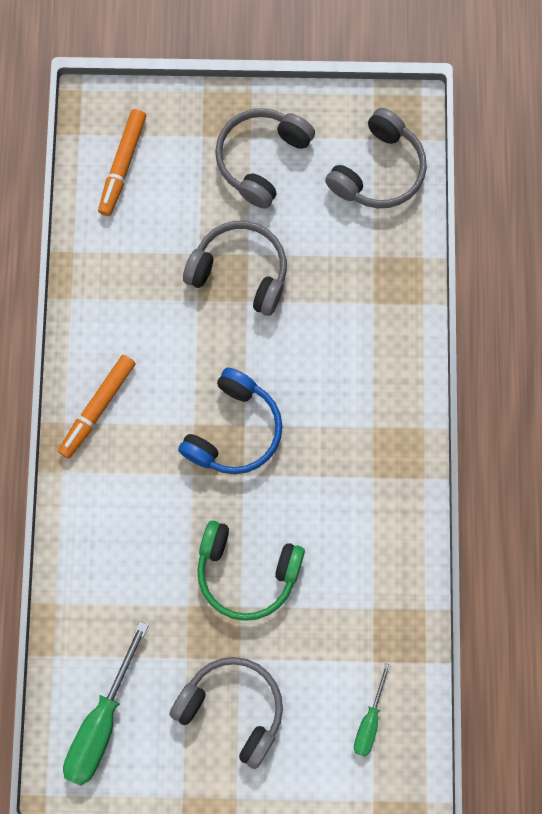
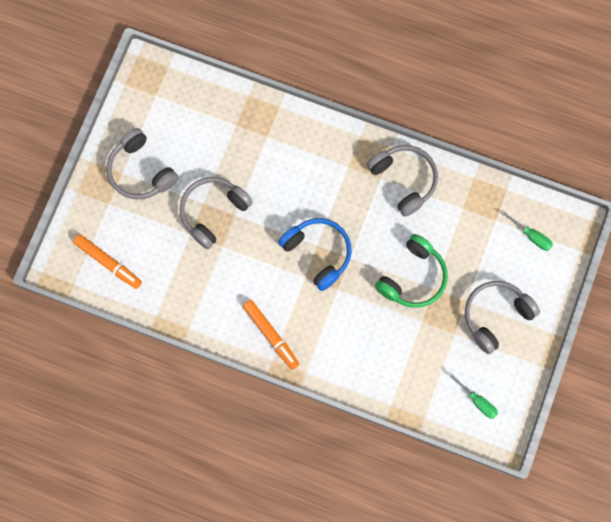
camera: 70 degrees left, 0 degrees up
(102, 722) = (477, 400): green screwdriver -> green screwdriver, size x0.56
(378, 170) = (178, 101): grey headphones -> grey headphones (404, 180)

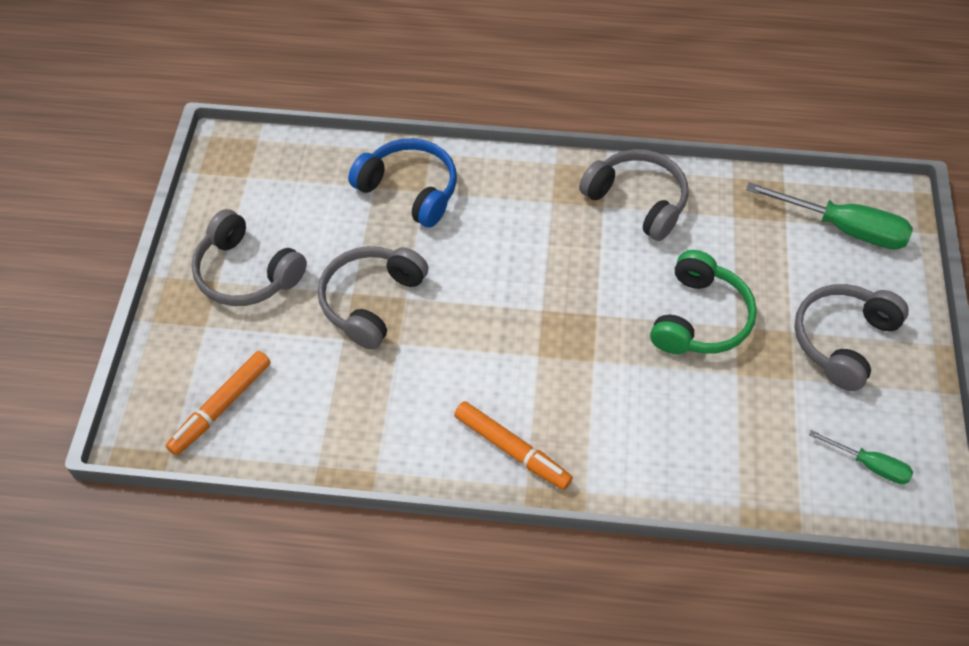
camera: 15 degrees left, 20 degrees down
(108, 262) = (221, 407): orange marker -> orange marker turned 105 degrees clockwise
(318, 253) = (547, 319): blue headphones -> blue headphones (409, 190)
(531, 235) = (843, 228): green screwdriver -> green screwdriver, size x1.79

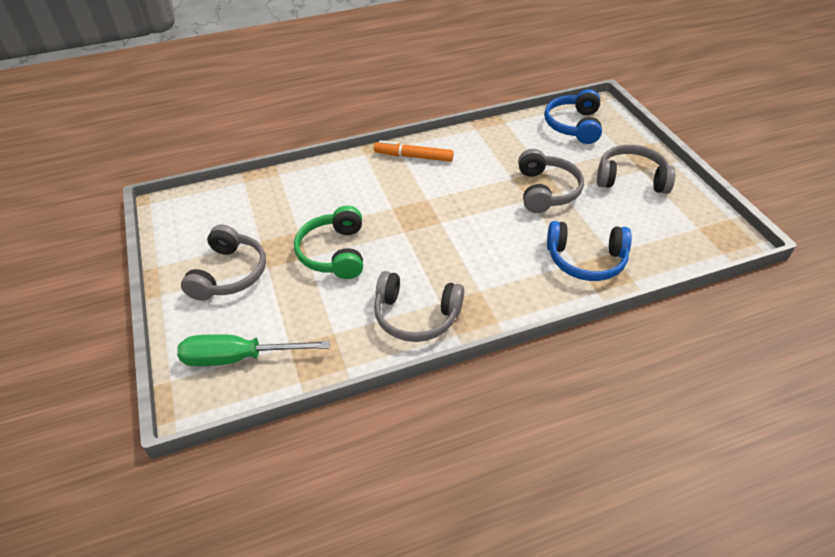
camera: 155 degrees right, 10 degrees down
(221, 407) = (574, 125): orange marker -> blue headphones
(869, 465) = (204, 213): green screwdriver -> none

